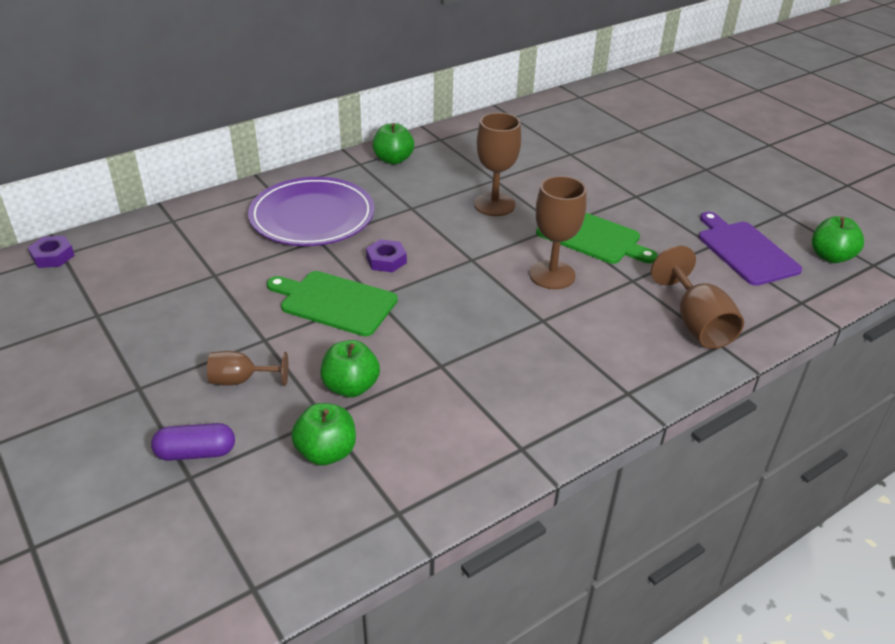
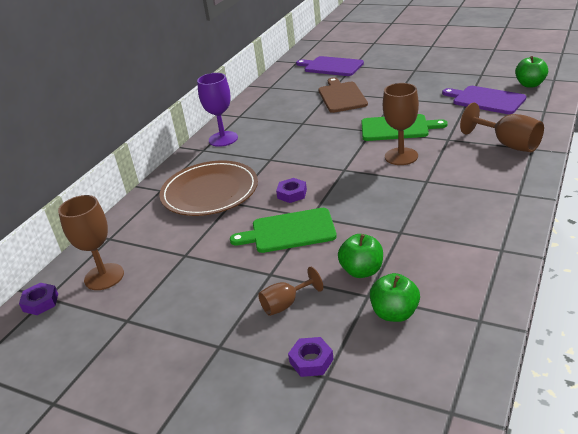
camera: 25 degrees left, 5 degrees down
(196, 453) = (311, 361): purple capsule -> purple nut
(312, 216) = (210, 192): purple plate -> brown plate
(393, 160) = (223, 139): green apple -> purple goblet
(494, 204) = (319, 136): brown goblet -> brown goblet (104, 277)
(577, 165) = (341, 96): none -> brown cutting board
(612, 120) = (331, 66): none -> purple cutting board

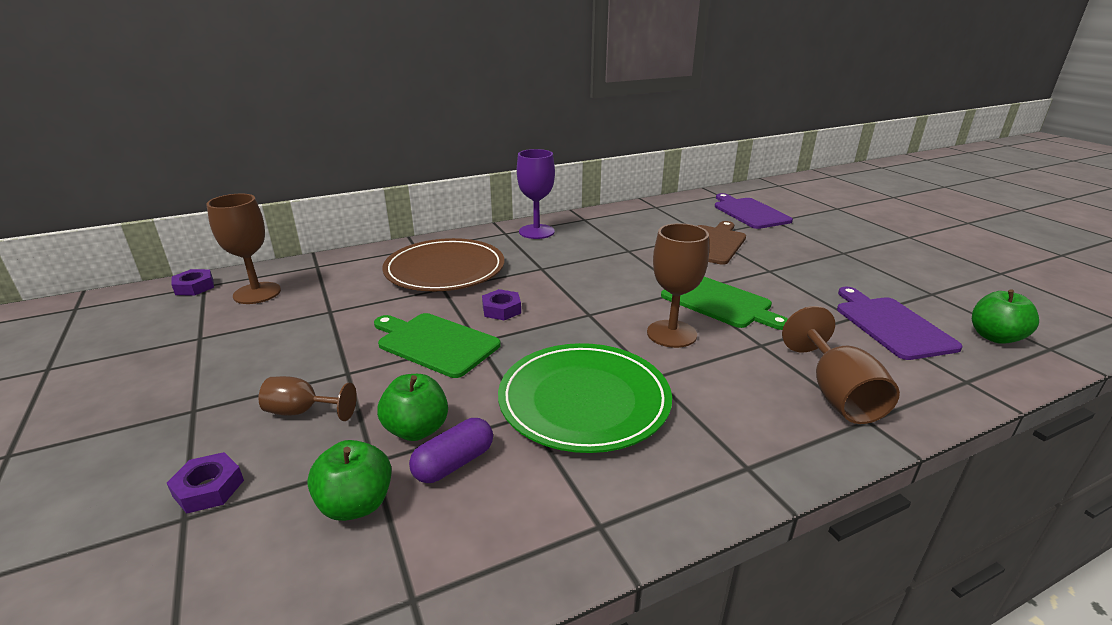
camera: 35 degrees right, 5 degrees down
(405, 270) = (454, 463): none -> purple capsule
(414, 210) = (584, 400): none -> green plate

